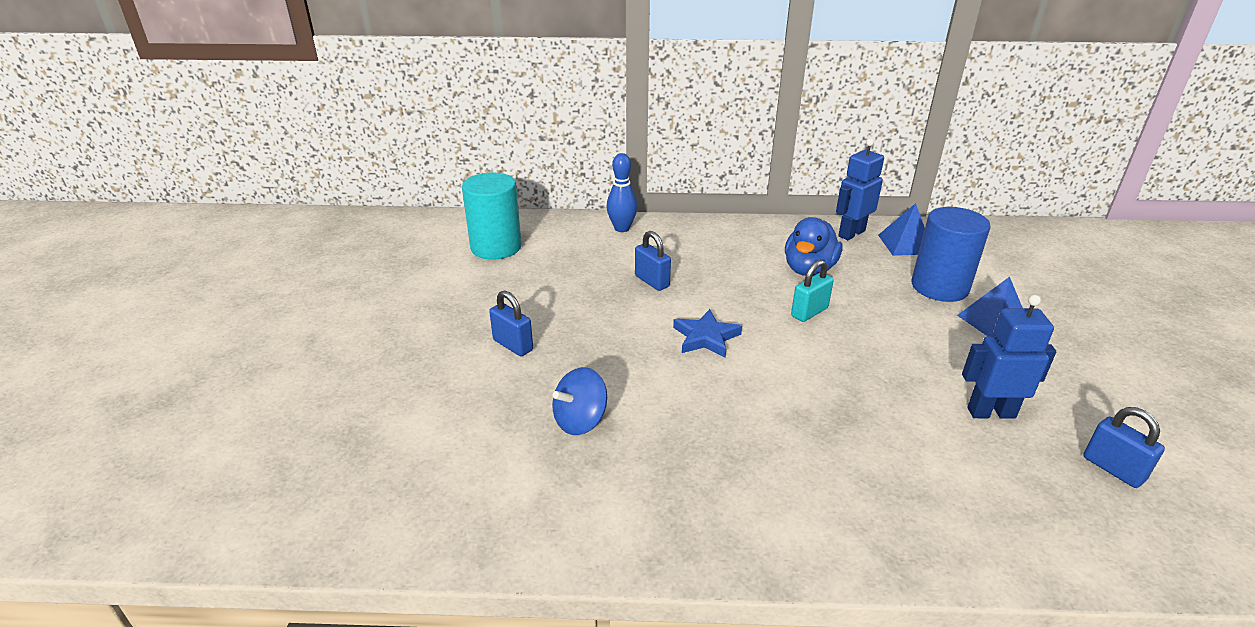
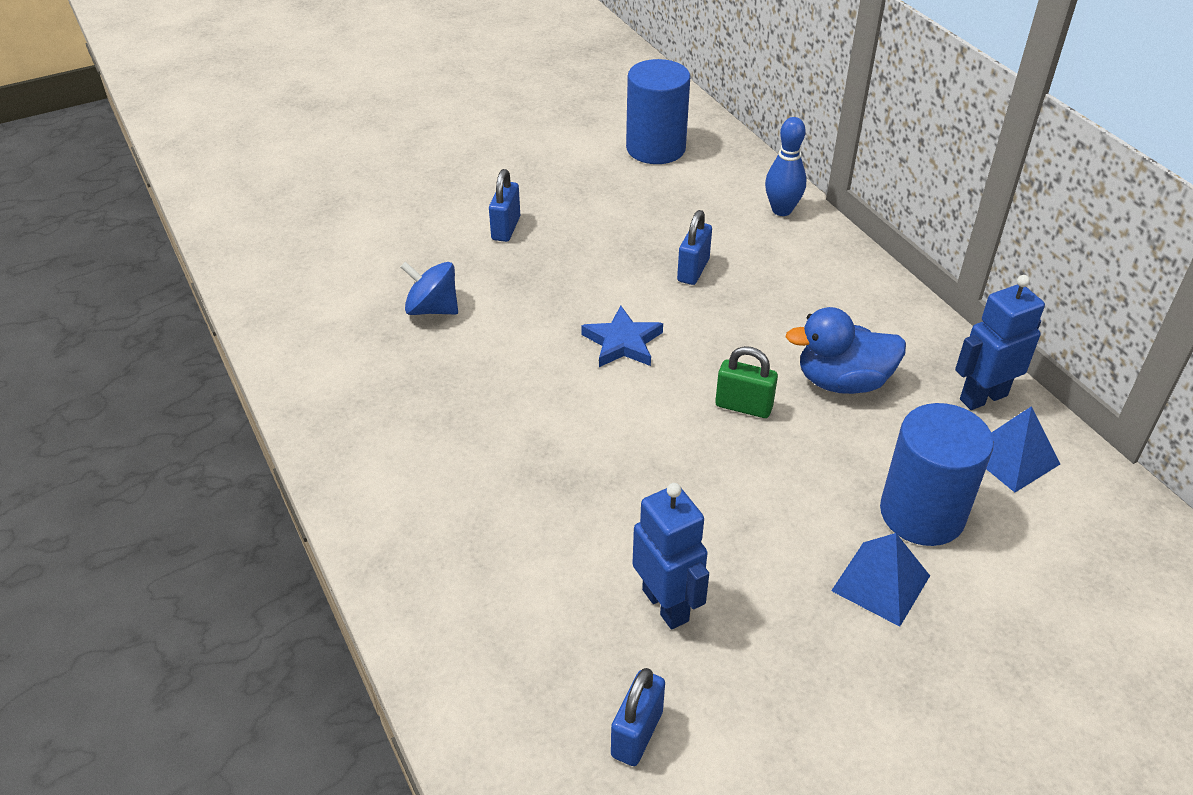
camera: 60 degrees right, 10 degrees up
(496, 247) = (655, 148): turquoise cylinder -> blue cylinder
(809, 312) = (743, 406): turquoise padlock -> green padlock
(851, 233) = (983, 397): blue robot -> blue robot turned 45 degrees counterclockwise

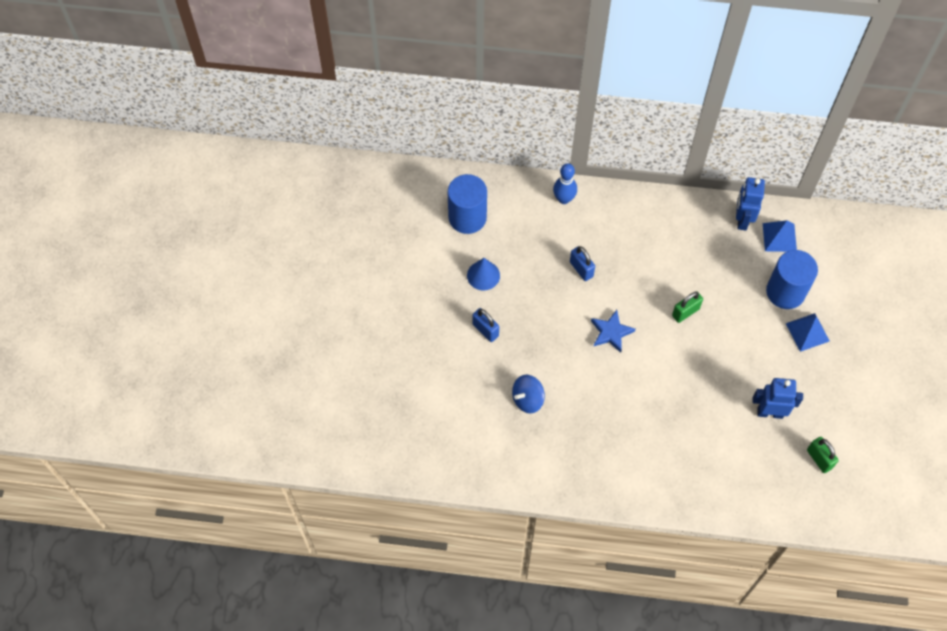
camera: 55 degrees left, 20 degrees up
(586, 193) = (483, 275): none -> blue cone
(637, 734) = (819, 459): blue padlock -> green padlock
(842, 382) = (697, 264): blue duck -> none

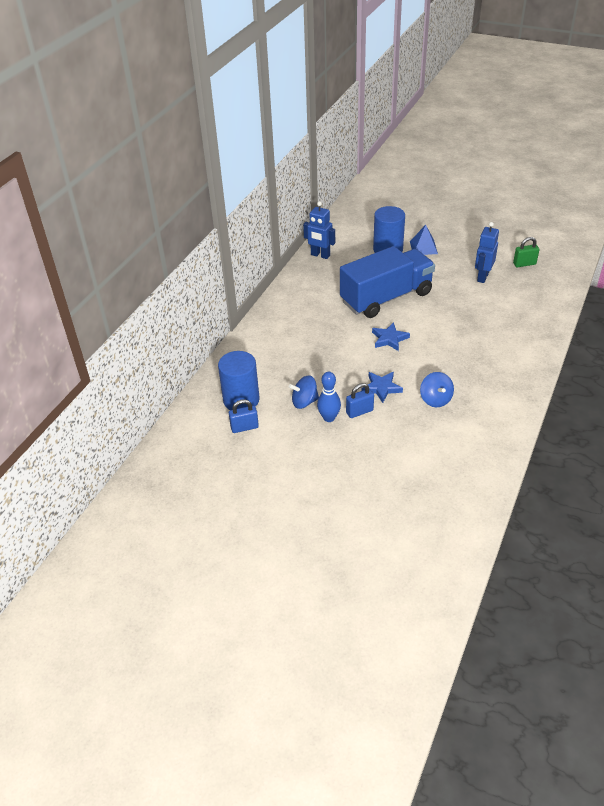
camera: 70 degrees left, 20 degrees down
(483, 275) = (304, 402): blue cone -> blue spinning top
(528, 343) = (381, 388): none -> blue star
(564, 199) = (254, 338): blue bowling pin -> blue bowling pin (329, 418)
(581, 269) = (325, 343): blue padlock -> blue padlock (244, 427)
(685, 312) = (386, 298): green padlock -> blue truck
(779, 237) = (342, 243): blue pyramid -> none

